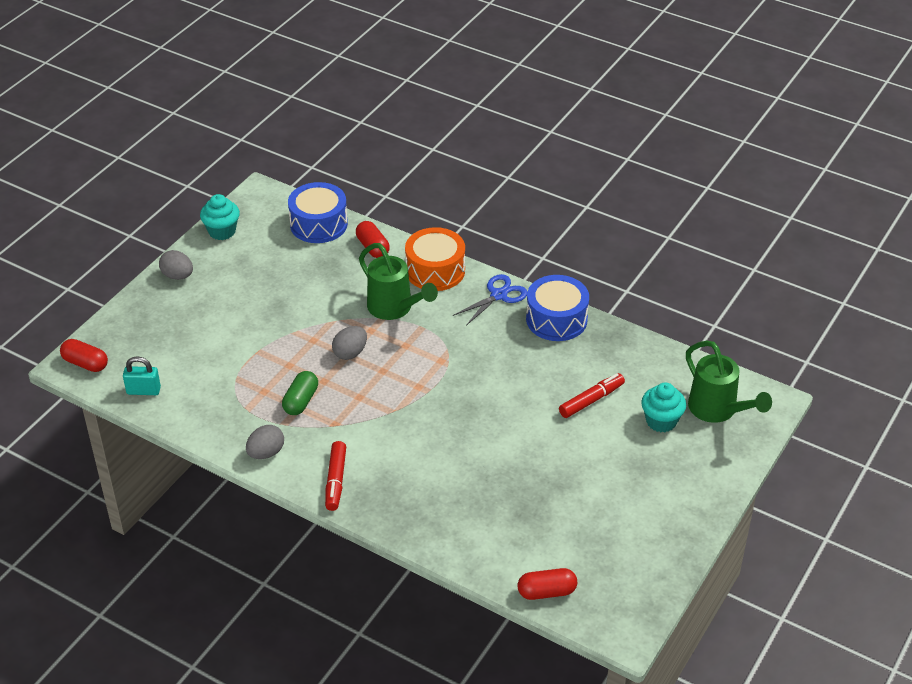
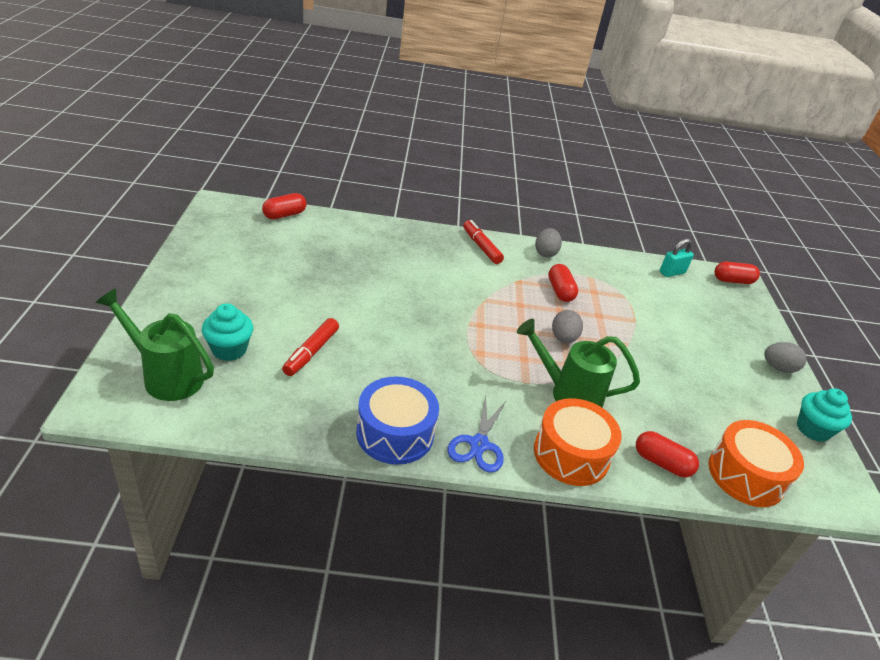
camera: 145 degrees right, 5 degrees down
(301, 401) = (560, 291): green capsule -> red capsule
(318, 224) = (746, 475): blue drum -> orange drum

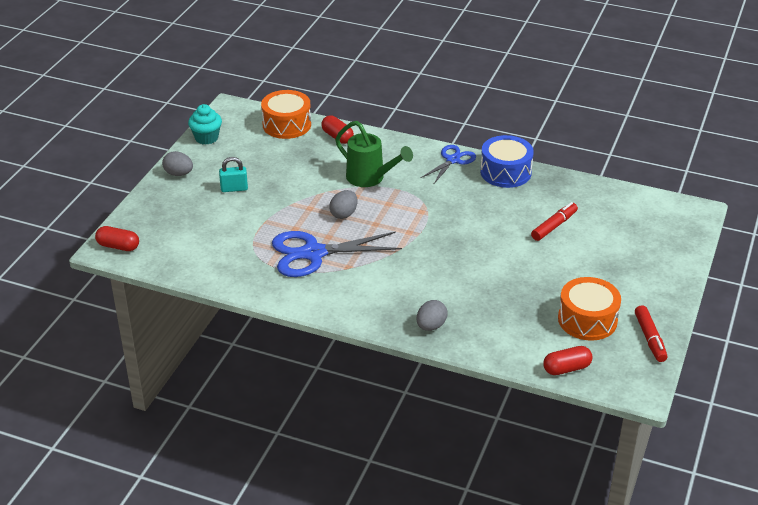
camera: 155 degrees left, 0 degrees up
(167, 376) = (657, 222): green watering can -> none
(229, 350) = (615, 234): turquoise cupcake -> none
(481, 247) = (362, 308): red marker -> red marker (650, 338)
(545, 253) = (296, 295): grey egg -> grey egg (431, 326)
(560, 291) = (313, 253): red capsule -> blue scissors
(571, 454) = (395, 148): orange drum -> orange drum (587, 320)
(672, 272) = (175, 261): turquoise padlock -> turquoise padlock (234, 188)

